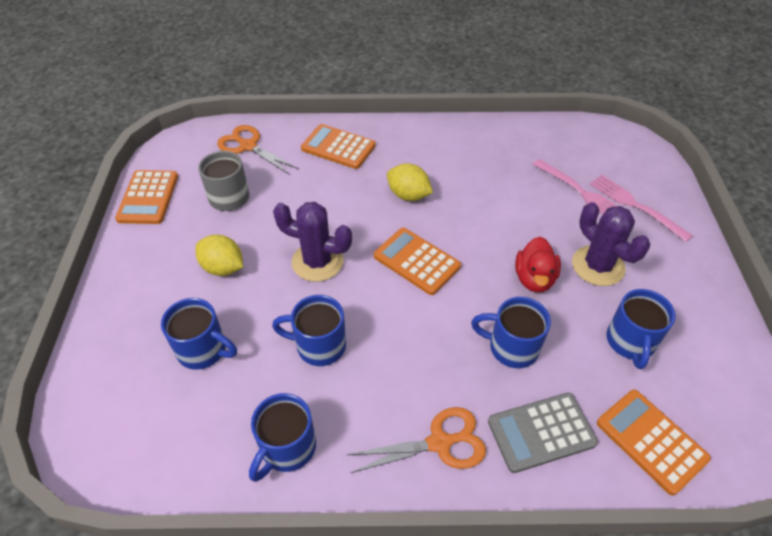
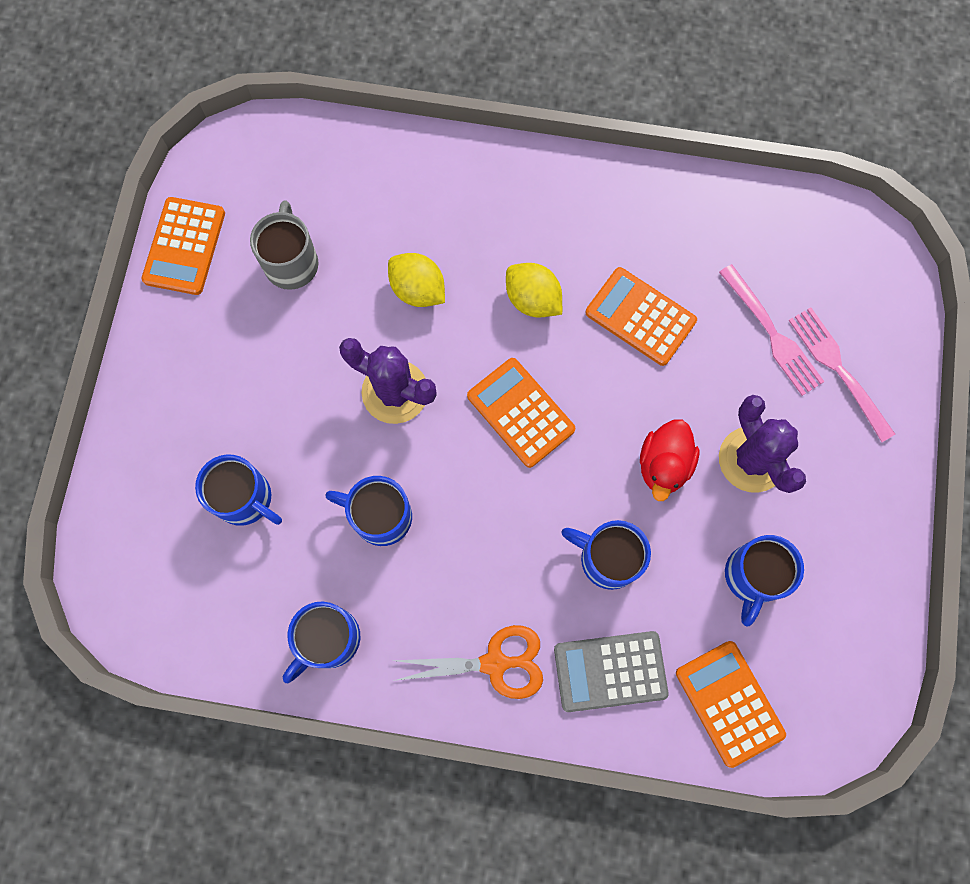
camera: 10 degrees right, 25 degrees up
(223, 268) = (275, 381): yellow lemon -> yellow lemon (418, 290)
(248, 146) = (325, 170): orange scissors -> none
(338, 147) = (451, 193): orange calculator -> orange calculator (640, 317)

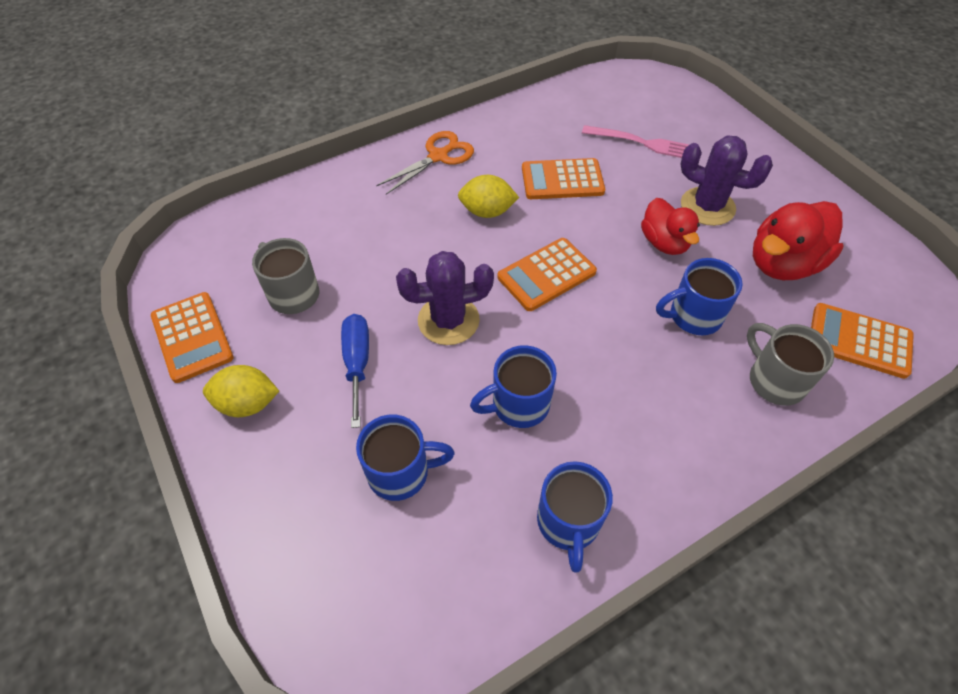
camera: 40 degrees left, 20 degrees down
(289, 375) = (357, 363): none -> blue screwdriver
(418, 290) = (404, 253): yellow lemon -> yellow lemon (248, 403)
(495, 663) = (700, 437): orange scissors -> orange scissors (438, 156)
(520, 413) = (546, 275): orange calculator -> orange calculator turned 45 degrees counterclockwise
(610, 671) = (774, 380): grey calculator -> grey mug
(752, 577) = (783, 264): blue mug -> red duck
(838, 369) = (697, 137): pink fork -> none

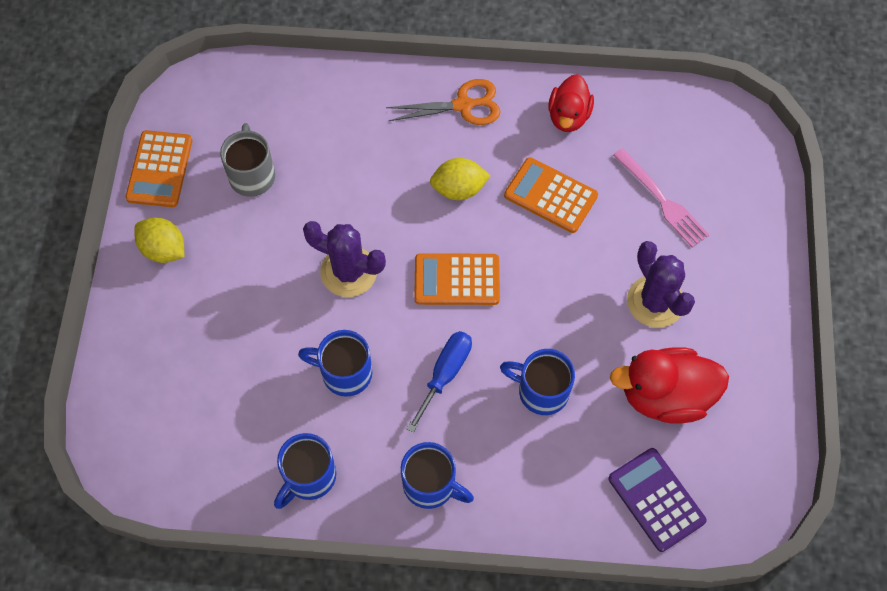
camera: 35 degrees right, 10 degrees up
(357, 363) = (257, 265): blue screwdriver -> blue screwdriver (445, 374)
(401, 472) = (228, 368): blue mug -> blue mug (431, 485)
(487, 211) = (459, 189): yellow lemon -> yellow lemon turned 45 degrees counterclockwise
(664, 243) = (582, 312): red duck -> red duck (568, 116)
(774, 380) = (552, 482): grey mug -> none
(859, 341) = (656, 499): orange calculator -> purple calculator

